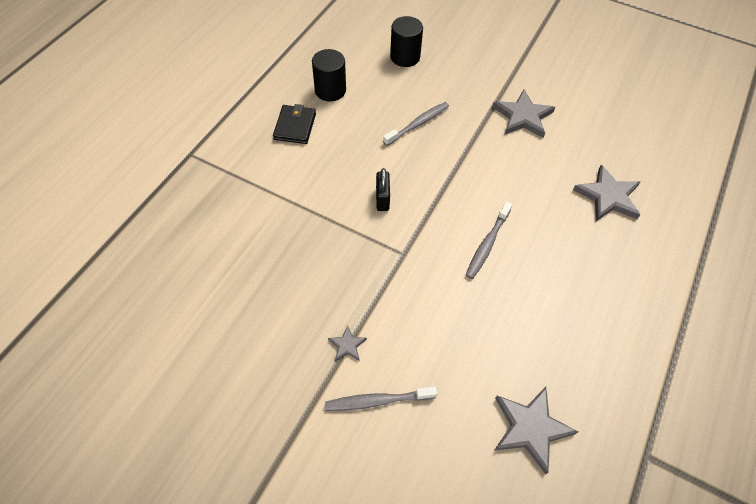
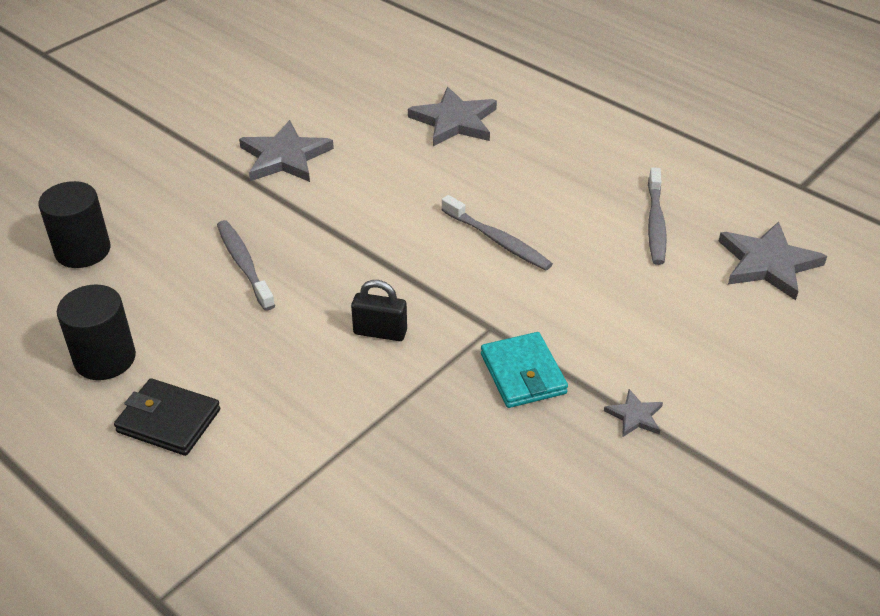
camera: 75 degrees left, 15 degrees down
(368, 277) = (523, 374): none -> turquoise wallet
(377, 401) = (725, 397): grey toothbrush -> grey toothbrush (655, 223)

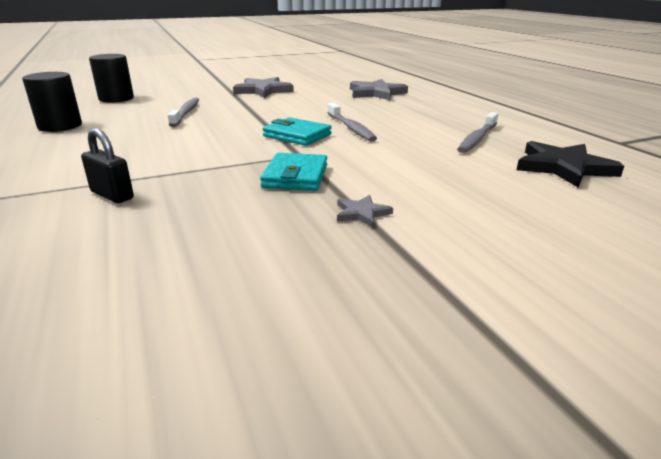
camera: 25 degrees right, 15 degrees down
(168, 421) = (46, 149): black wallet -> none
(380, 332) = (223, 144): black padlock -> black padlock (112, 195)
(449, 281) = (297, 135): none -> turquoise wallet
(768, 263) = (563, 167): grey star -> black star

